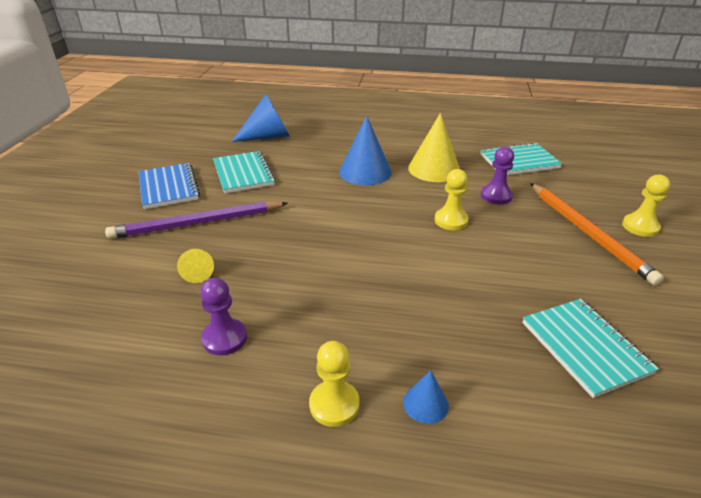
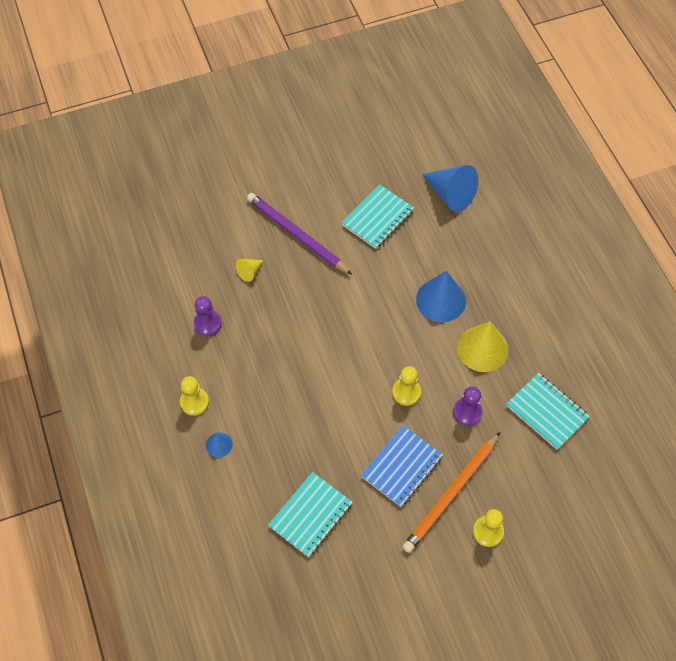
camera: 60 degrees right, 25 degrees up
(169, 188) = (326, 185): blue notebook -> blue notebook (402, 467)

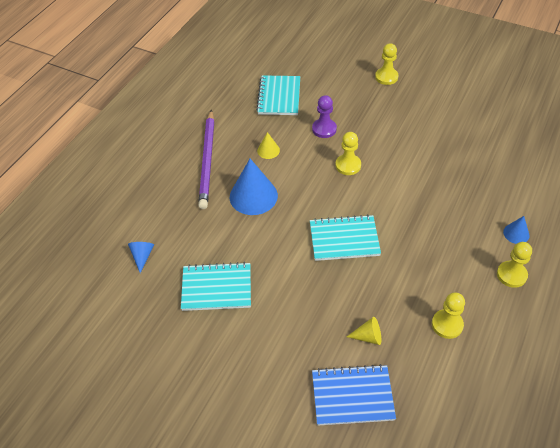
camera: 130 degrees left, 10 degrees down
(207, 323) = (447, 324): purple pawn -> yellow pawn
(297, 235) = (295, 333): purple pencil -> purple pencil (207, 161)
(311, 515) = (487, 152): turquoise notebook -> turquoise notebook (344, 239)
(402, 467) = (399, 134): blue notebook -> blue notebook (352, 396)
(450, 194) = (142, 256): blue cone -> blue cone, size x0.50
(451, 494) = (385, 103): orange pencil -> none
(482, 349) = (268, 150): yellow cone -> yellow cone, size x0.50

